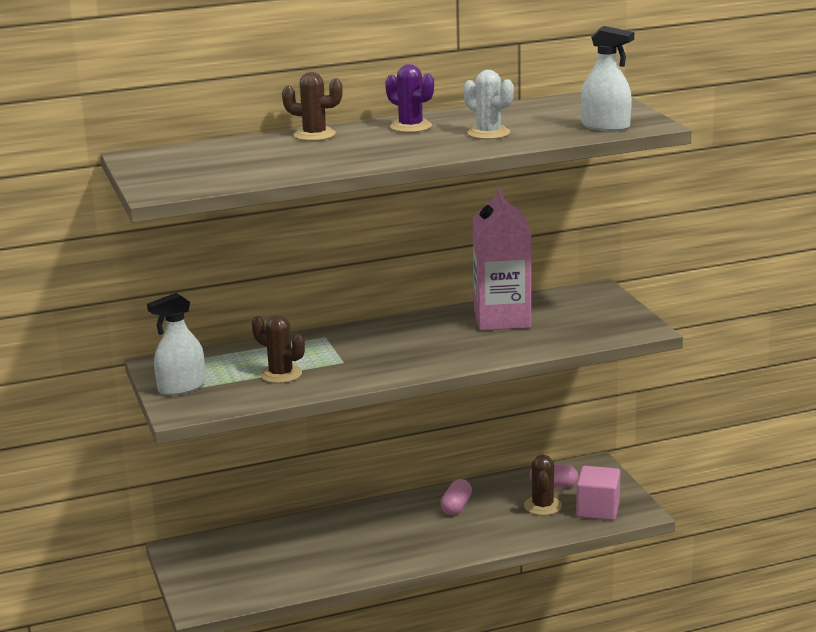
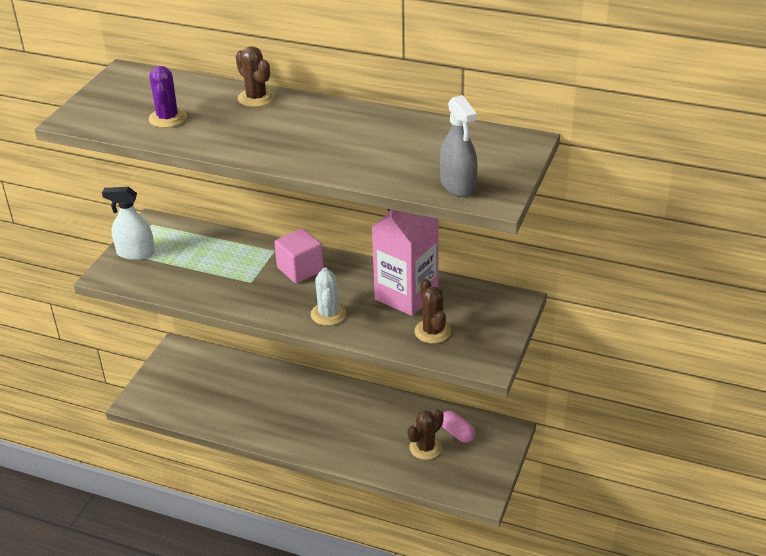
camera: 40 degrees right, 15 degrees up
(281, 374) = (201, 273): brown cactus -> brown cactus (432, 331)
(411, 127) = (329, 118): purple cactus -> purple cactus (167, 118)
(456, 506) = (371, 413): pink capsule -> none
(488, 133) = (364, 152): white cactus -> white cactus (328, 314)
(598, 509) = (458, 475): pink cube -> pink cube (300, 269)
(605, 126) = (458, 185): white spray bottle -> grey spray bottle

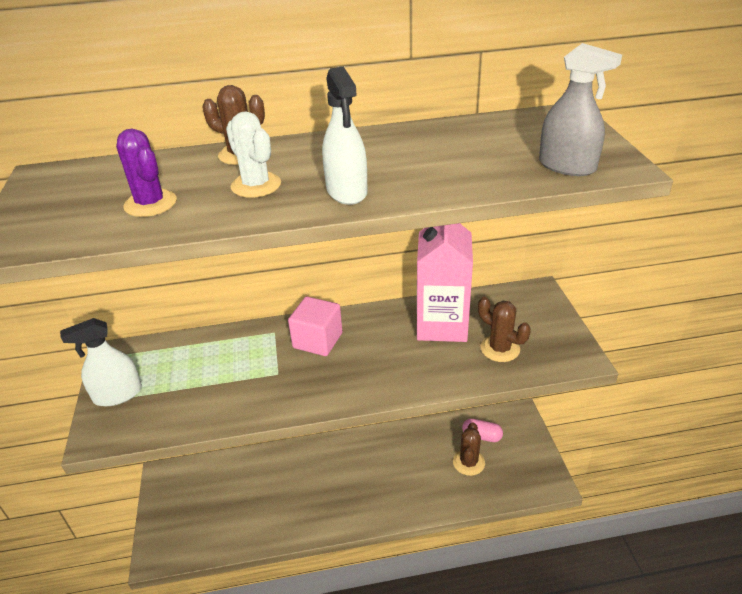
camera: 30 degrees left, 0 degrees up
(290, 151) = (346, 191): none -> white spray bottle
(328, 314) = (387, 374): white cactus -> white cactus (256, 185)

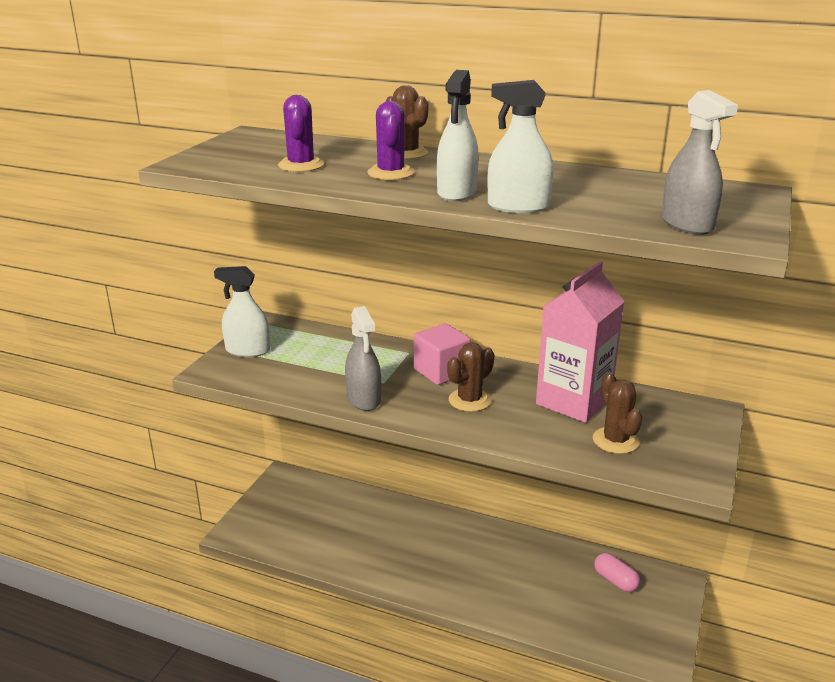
camera: 30 degrees right, 10 degrees down
(256, 185) = (391, 173): white cactus -> purple cactus
(274, 399) = (363, 399): none -> grey spray bottle
(419, 191) = (518, 207): none -> white spray bottle
(468, 462) = (580, 597): brown cactus -> brown cactus (469, 400)

